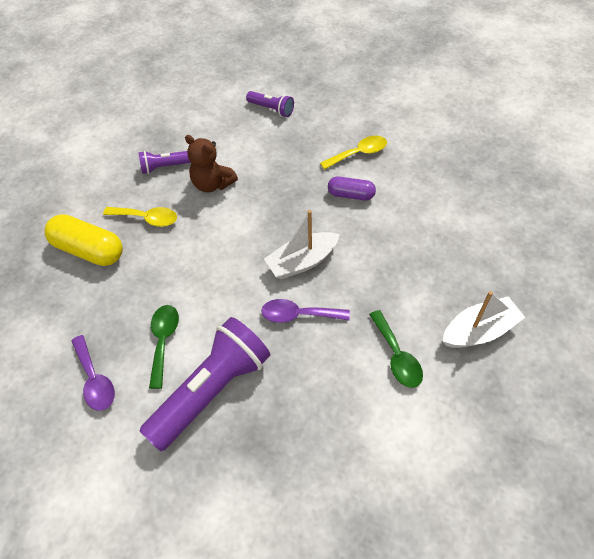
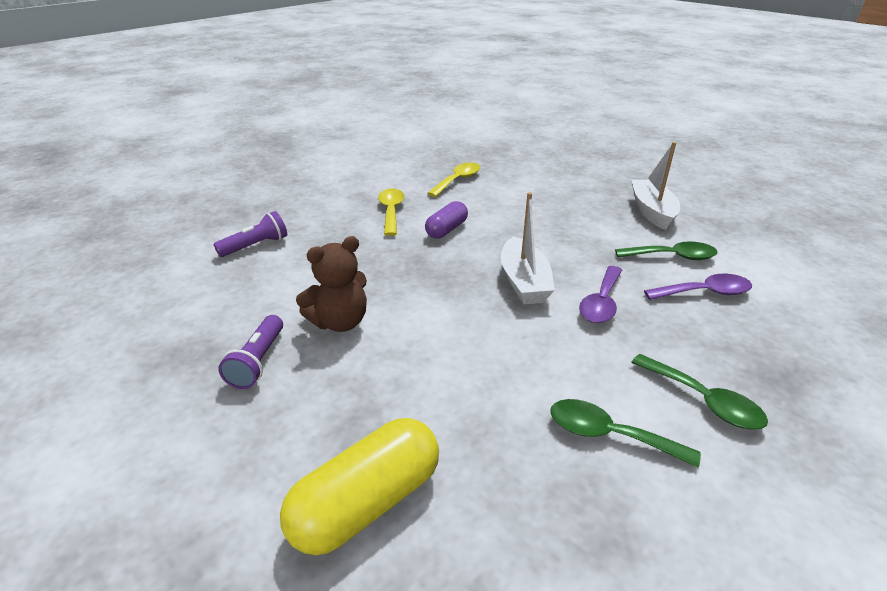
camera: 70 degrees left, 20 degrees down
(95, 380) = (670, 547): purple spoon -> purple spoon (704, 293)
(147, 218) = (351, 405): yellow spoon -> yellow spoon (458, 180)
(212, 390) = (704, 400): purple flashlight -> green spoon

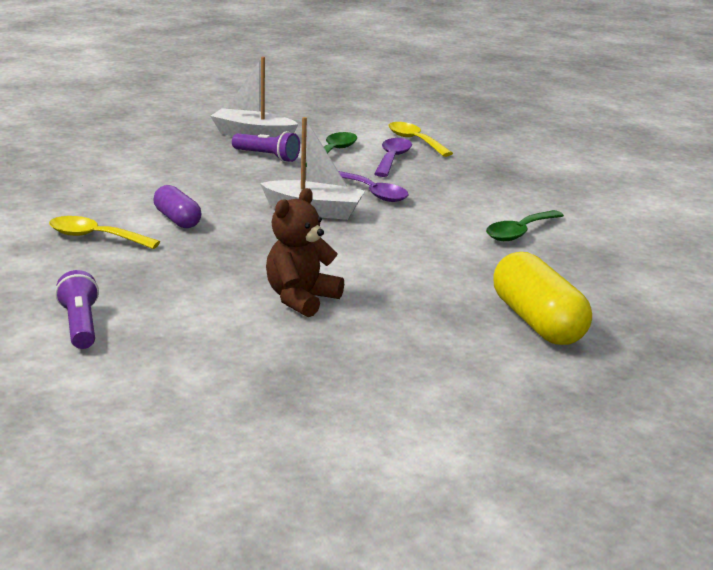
camera: 70 degrees left, 10 degrees down
(258, 361) = (332, 346): purple flashlight -> purple flashlight (267, 156)
(340, 322) = (301, 299): brown teddy bear -> brown teddy bear turned 135 degrees counterclockwise
(458, 180) = (65, 190): yellow spoon -> yellow spoon (415, 141)
(704, 400) = (506, 197): green spoon -> none

